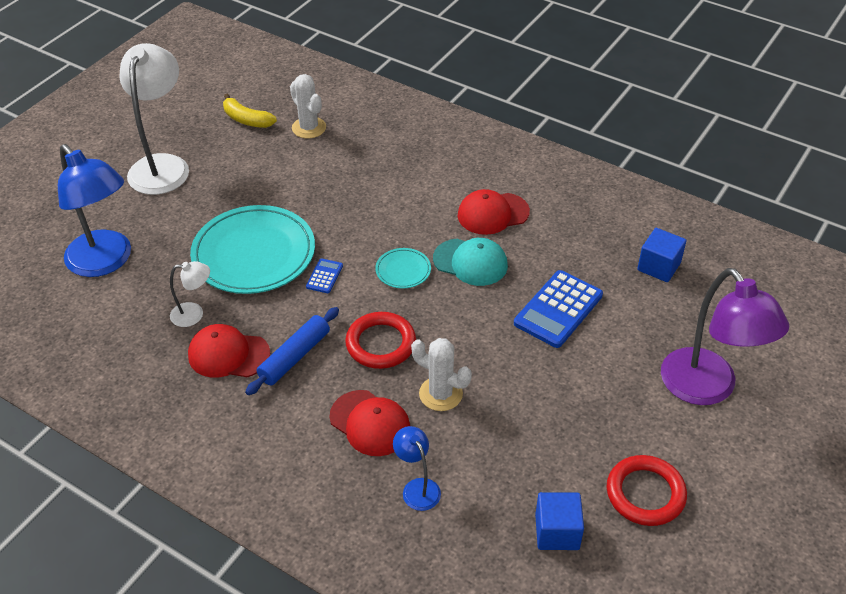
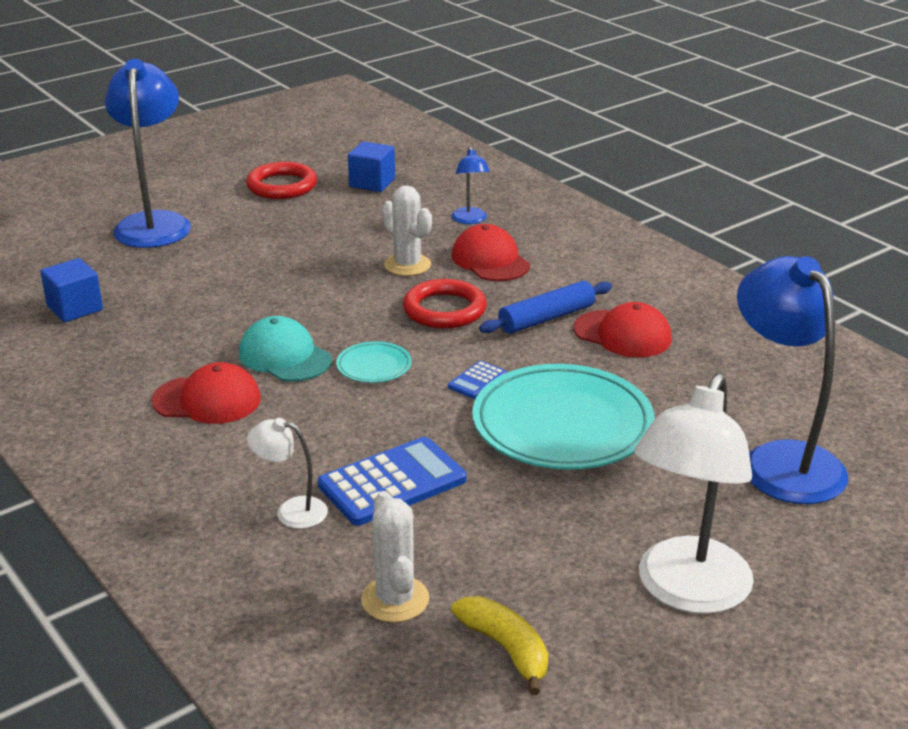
camera: 160 degrees left, 15 degrees down
(194, 314) = (658, 377): white lamp -> white lamp (291, 511)
(558, 309) = (228, 298): blue calculator -> blue calculator (392, 482)
(707, 389) = (154, 223): purple lamp -> blue lamp

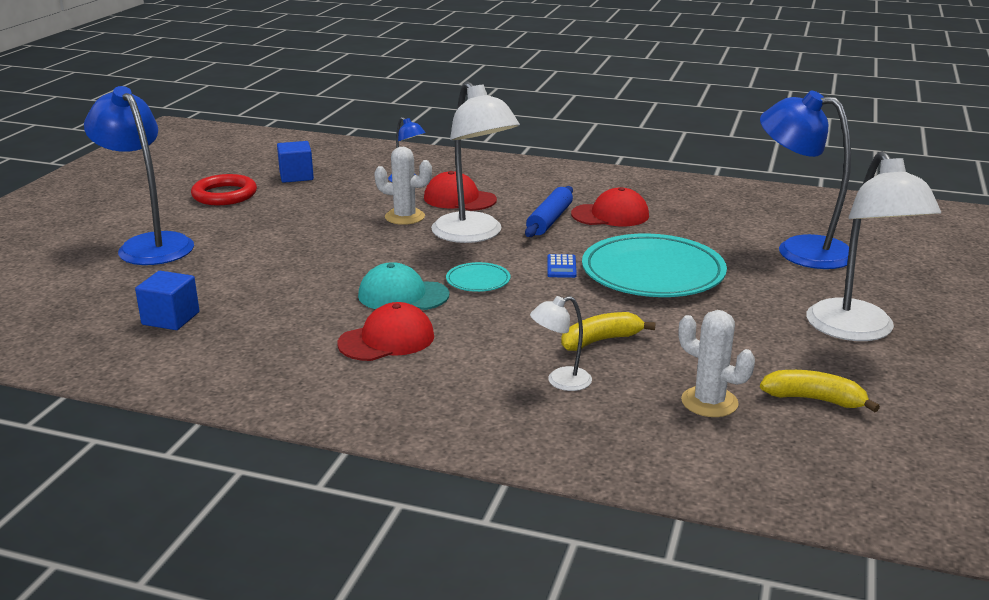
camera: 35 degrees left, 5 degrees down
(392, 482) = (601, 340): blue calculator -> yellow banana
(444, 310) = (474, 235): red ring -> white lamp

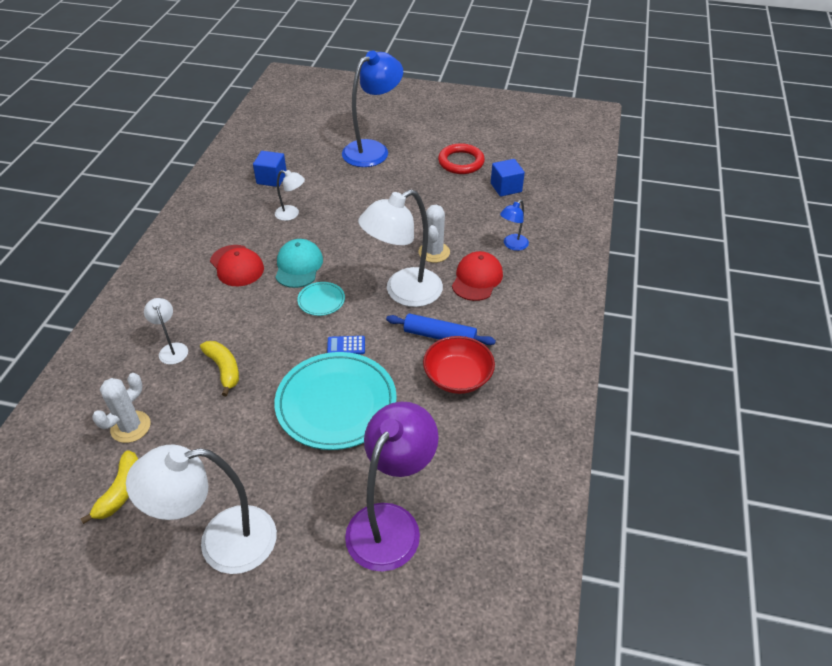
camera: 85 degrees right, 20 degrees up
(278, 301) = (291, 214): none -> white lamp
(610, 215) = (457, 377): red cap -> red bowl
(799, 250) = (391, 523): blue lamp -> purple lamp

